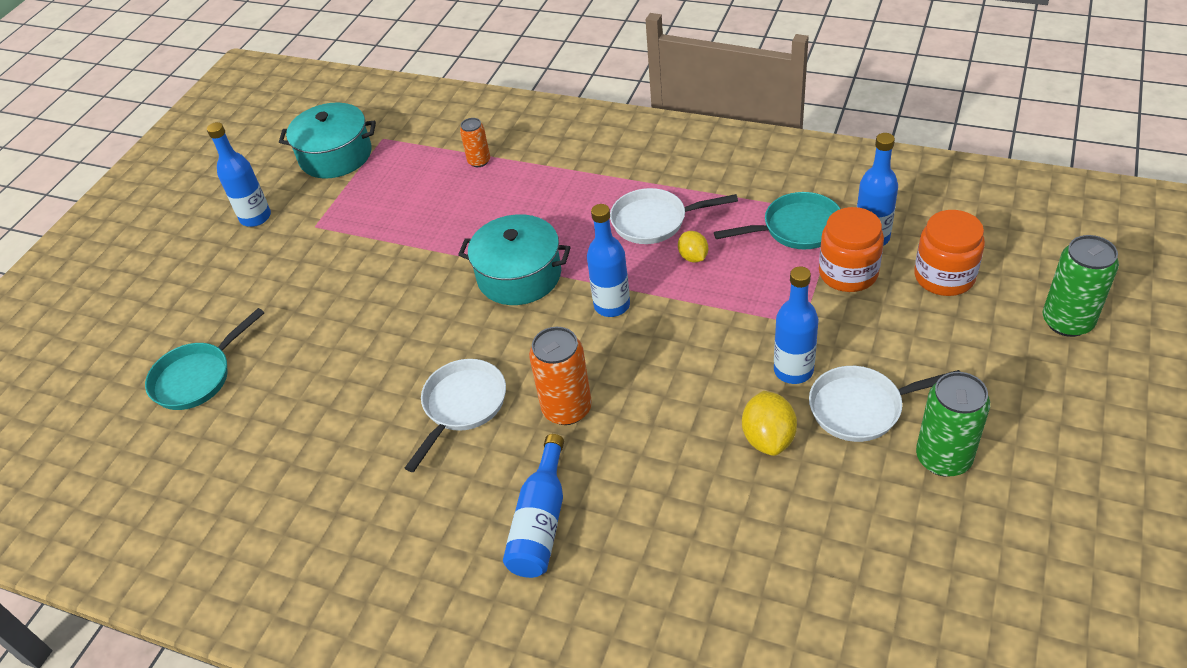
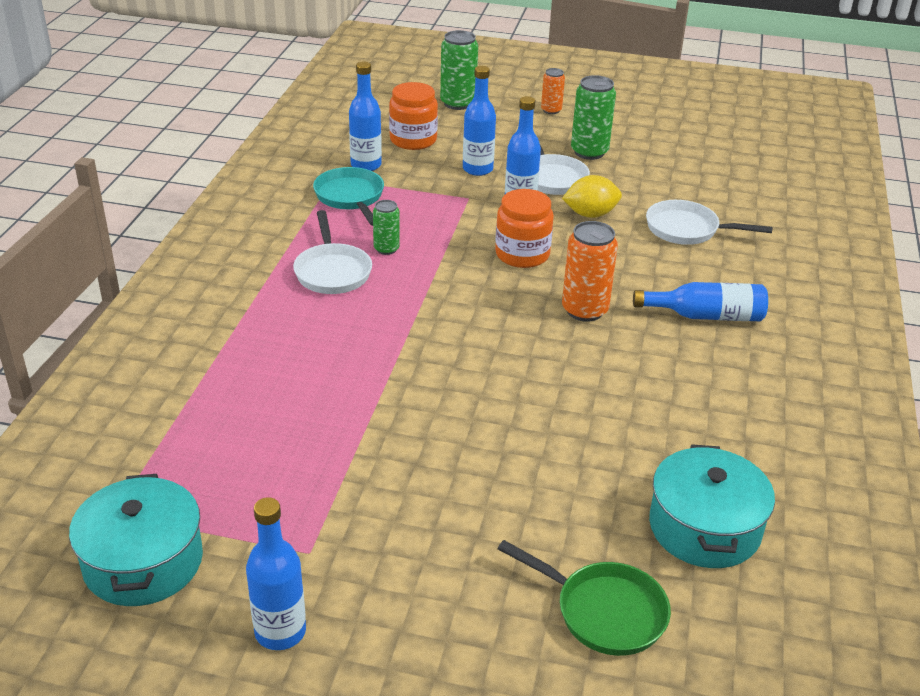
camera: 105 degrees left, 10 degrees down
(197, 377) = (604, 612): turquoise pan -> green pan
(462, 406) = (596, 373): white pan -> white pan (687, 230)
(479, 161) = (198, 406): orange can -> orange can (551, 110)
(519, 275) = (411, 353): turquoise pot -> turquoise pot (704, 527)
(612, 305) = (453, 292): blue bottle -> blue bottle (477, 169)
(693, 257) = (386, 249): yellow lemon -> green can
(848, 273) = (409, 177): orange jar -> orange jar (522, 254)

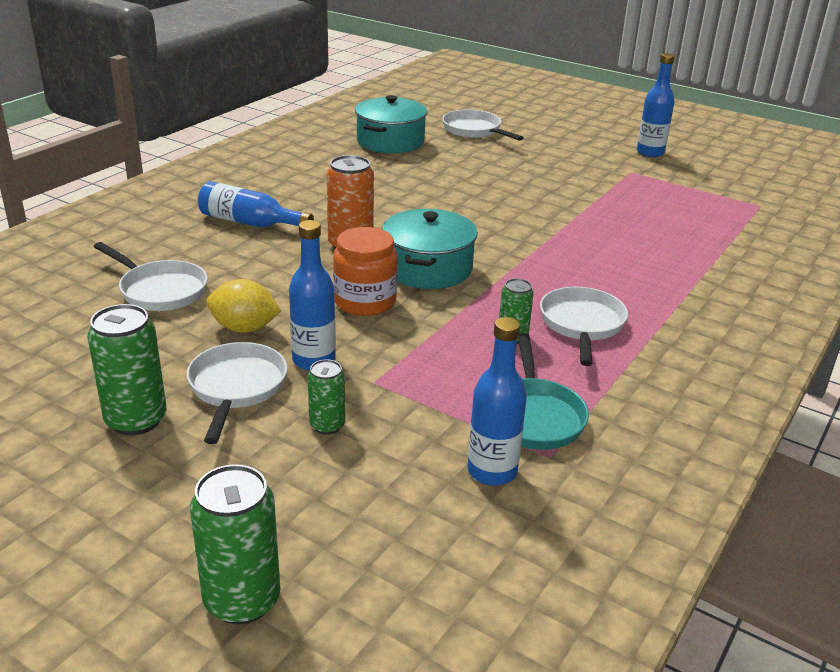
camera: 160 degrees left, 5 degrees down
(143, 562) = (734, 185): turquoise pot -> turquoise pot (428, 268)
(413, 140) = (389, 512): orange jar -> none
(477, 169) = (327, 425): blue bottle -> green can
(551, 110) = (88, 531): orange can -> none
(604, 612) = (474, 131): green pan -> white pan

